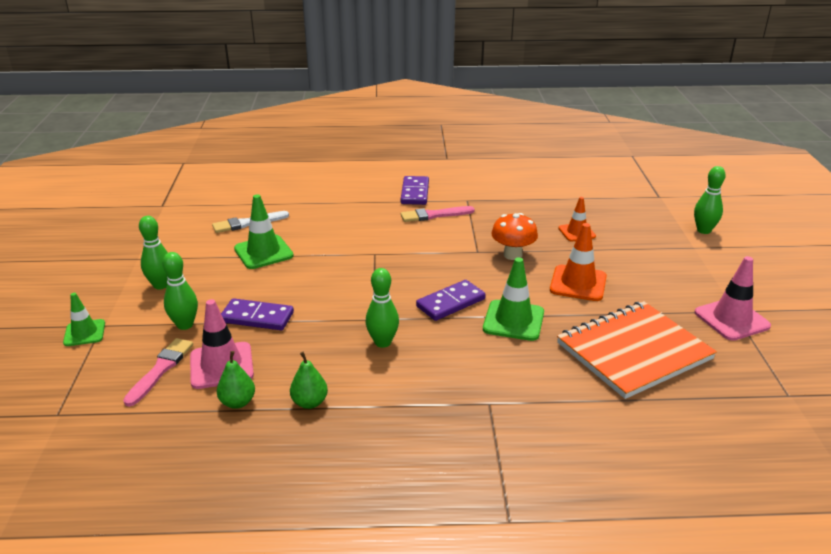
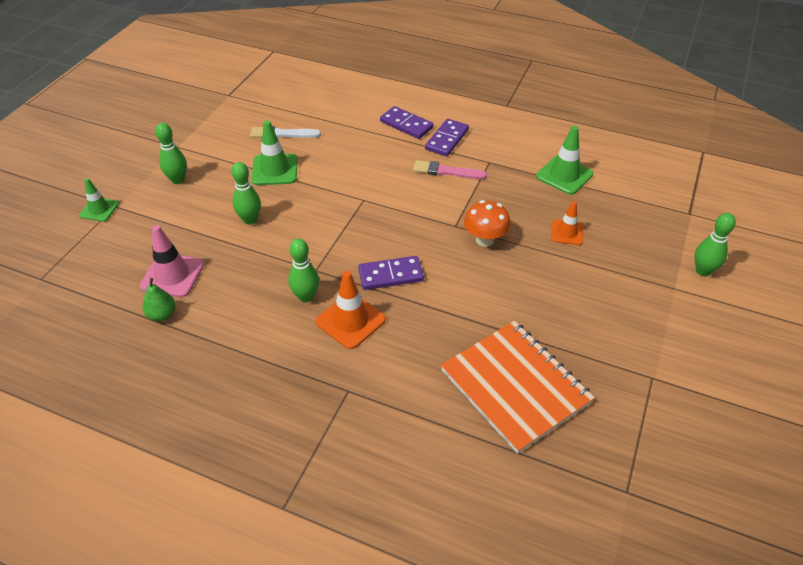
camera: 25 degrees right, 15 degrees up
(160, 369) = (129, 263): pink brush -> none
(185, 325) = (171, 226): green bowling pin -> green bowling pin (250, 220)
(257, 317) = (227, 237): purple domino -> purple domino (406, 125)
(309, 402) = (212, 335): green pear -> none
(513, 321) = (431, 313): green traffic cone -> green traffic cone (564, 175)
(578, 283) = (522, 292): orange traffic cone -> orange traffic cone (350, 321)
(633, 351) = (515, 386): orange notebook -> orange notebook turned 60 degrees clockwise
(731, 319) = (642, 386): pink traffic cone -> none

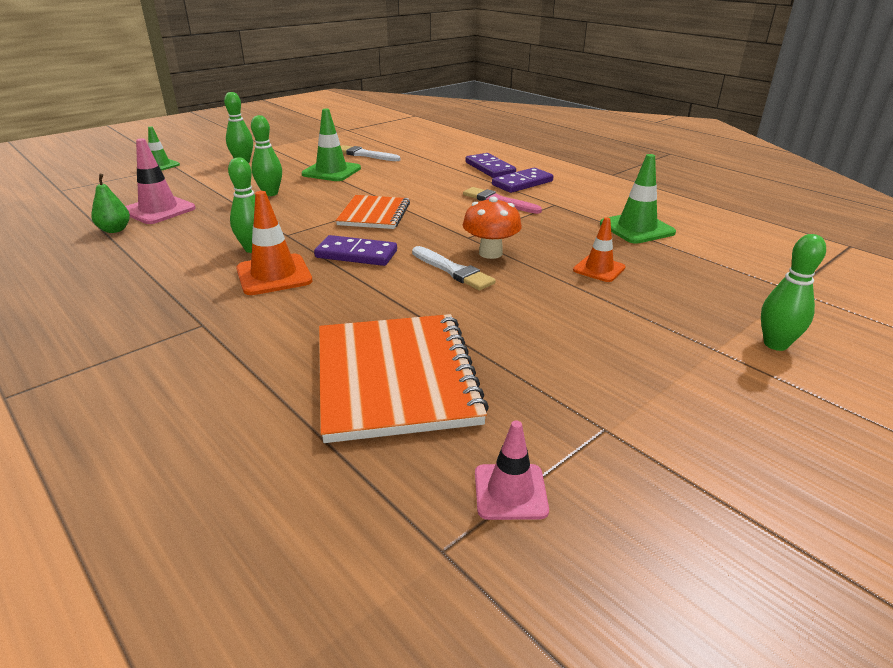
camera: 25 degrees right, 15 degrees down
(363, 220) = (374, 214): none -> orange notebook
(473, 269) = (453, 270): none -> white brush
(634, 441) = (510, 492): none -> pink traffic cone

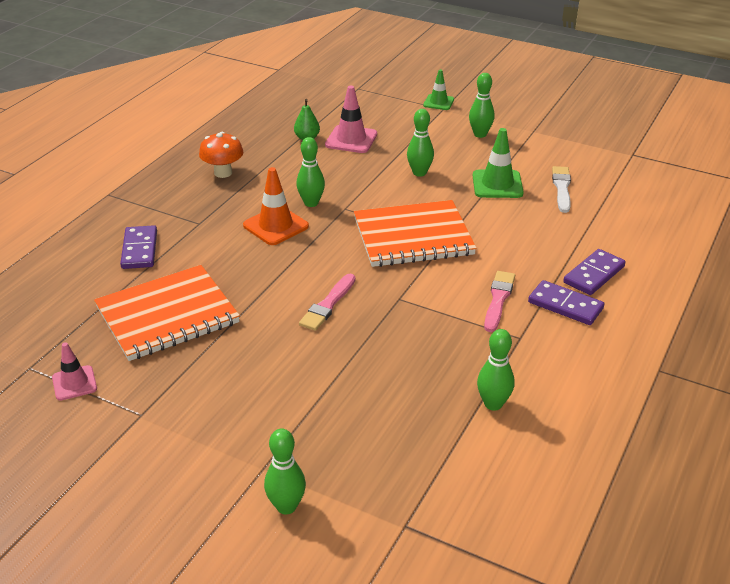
camera: 70 degrees right, 5 degrees up
(356, 254) = (329, 250): purple domino -> purple domino (140, 250)
(374, 214) = (413, 236): orange notebook -> orange notebook, size x1.61
(453, 270) = (328, 305): white brush -> pink brush
(490, 253) = (372, 318): orange mushroom -> orange mushroom (223, 173)
(599, 269) = (377, 387): orange traffic cone -> none
(636, 228) = (493, 404): green traffic cone -> green bowling pin

